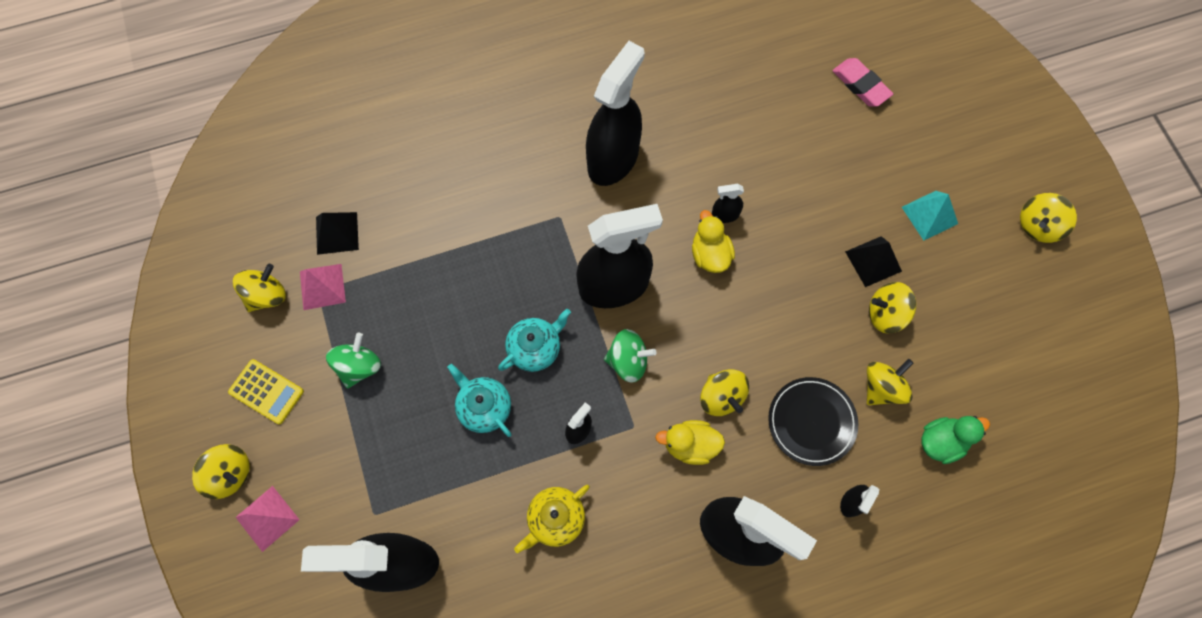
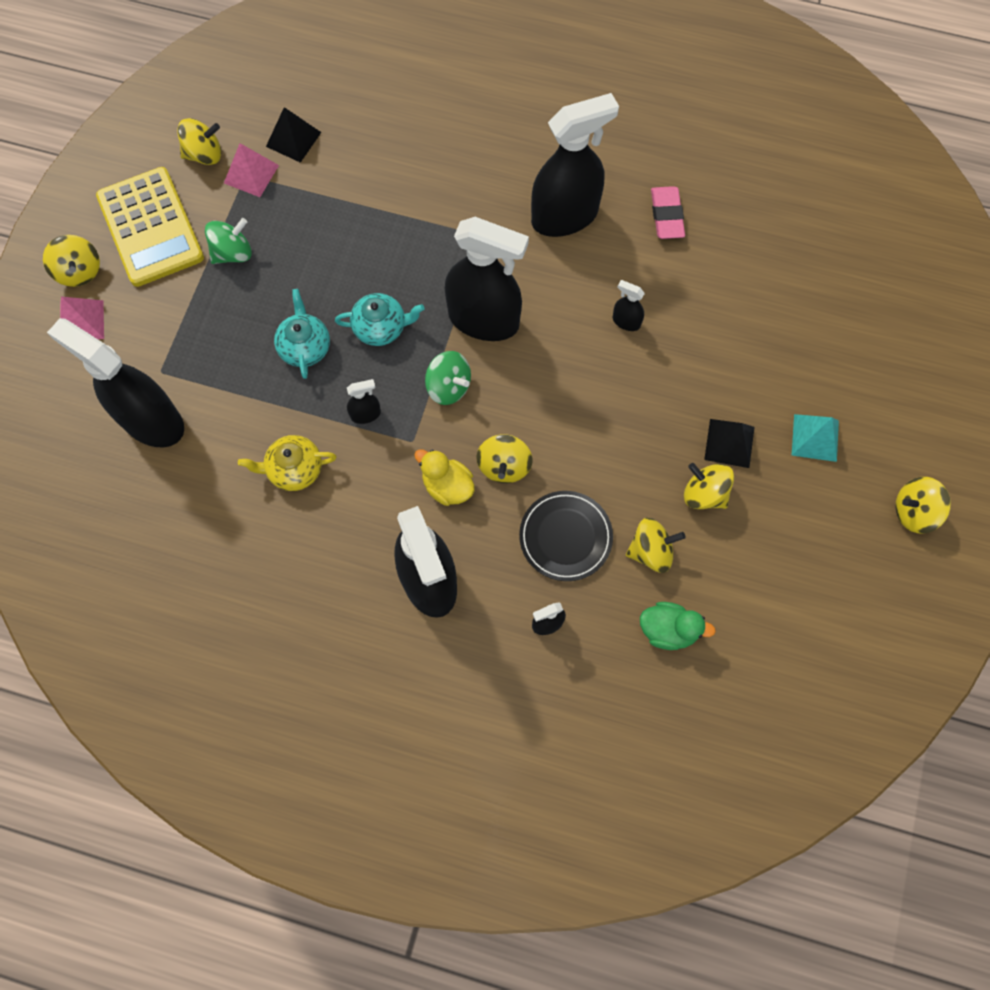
camera: 35 degrees right, 0 degrees up
(266, 392) = (150, 227): yellow calculator -> yellow calculator, size x1.89
(710, 254) = (586, 346): yellow duck -> none
(860, 85) = (842, 288): pink eraser -> pink eraser (666, 215)

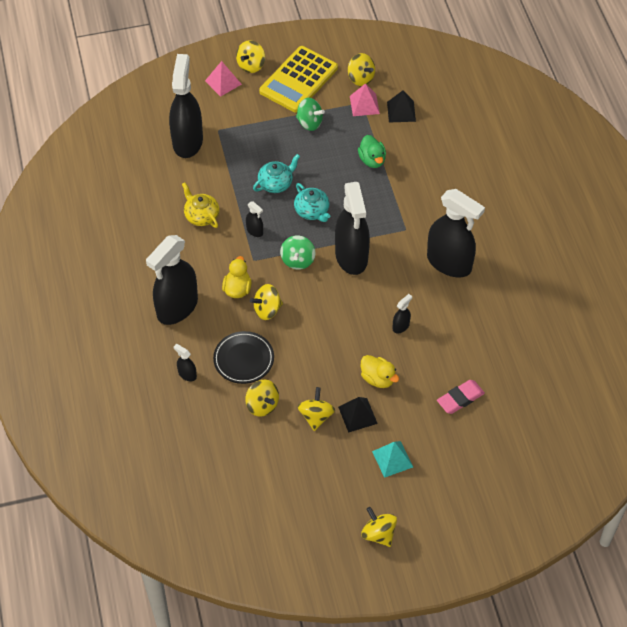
camera: 60 degrees right, 15 degrees down
(626, 321) = (401, 326): black spray bottle -> black spray bottle turned 45 degrees clockwise
(666, 215) = (489, 314): pink eraser -> pink eraser (460, 399)
(668, 630) = (220, 435): green duck -> green duck (372, 160)
(688, 390) = (378, 378): none -> yellow duck

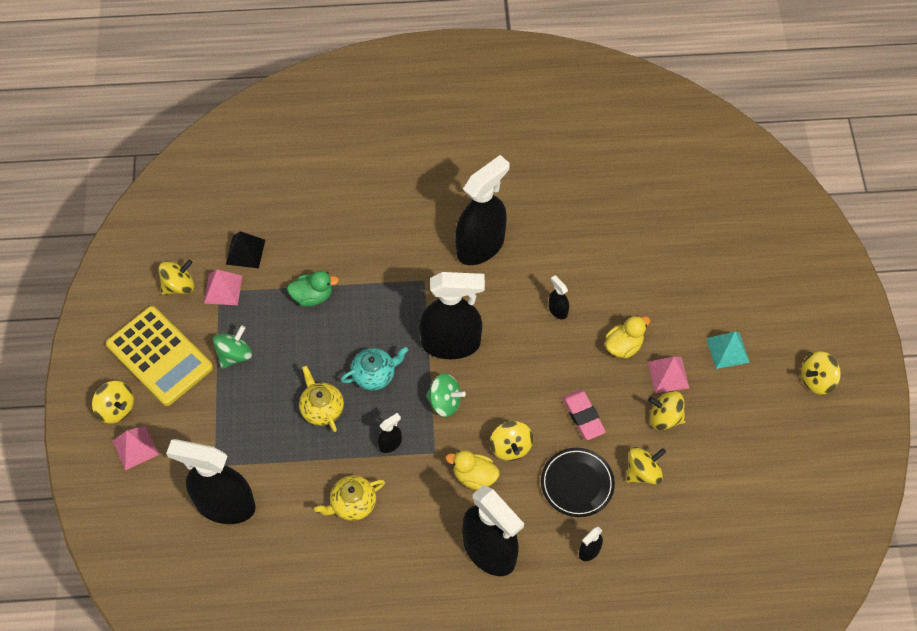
camera: 80 degrees left, 5 degrees up
(276, 183) = (322, 408): turquoise teapot -> yellow teapot
(357, 415) = (668, 374): black pyramid -> pink pyramid
(460, 399) = (660, 271): pink eraser -> pink eraser (583, 416)

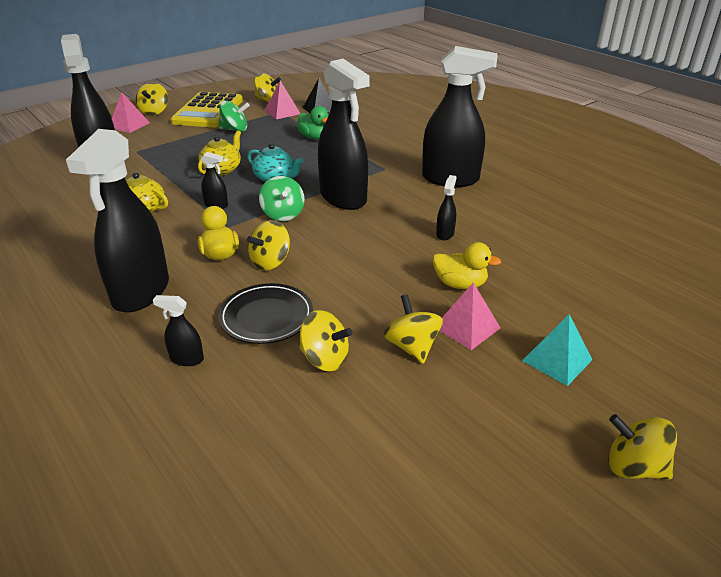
camera: 55 degrees right, 25 degrees down
(583, 416) = (350, 290): pink eraser -> none

